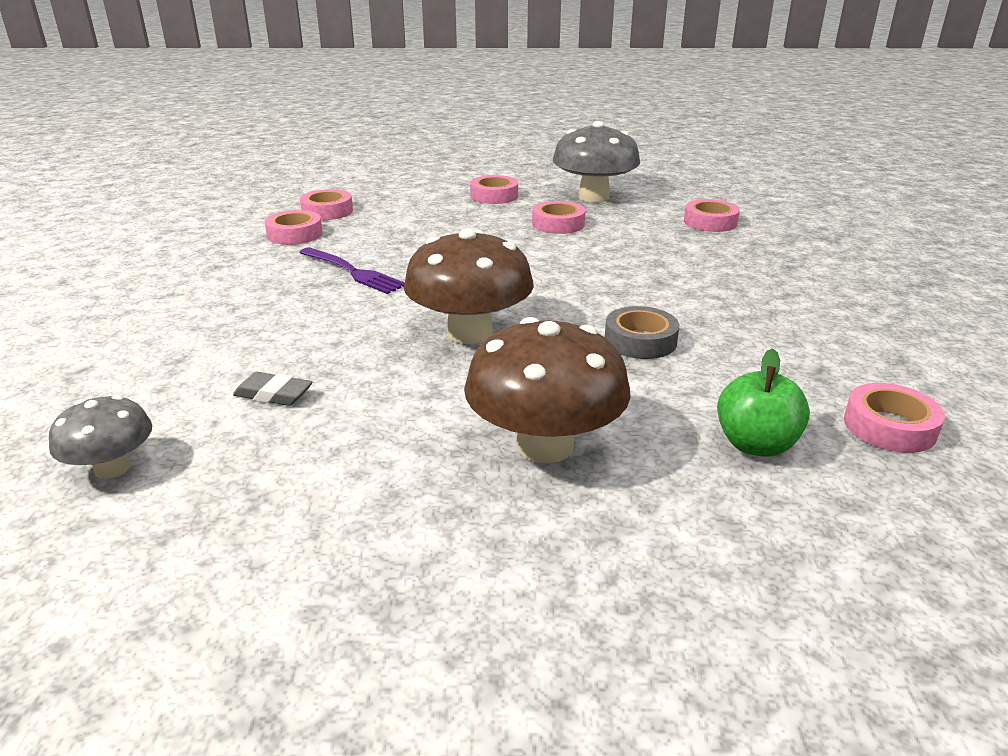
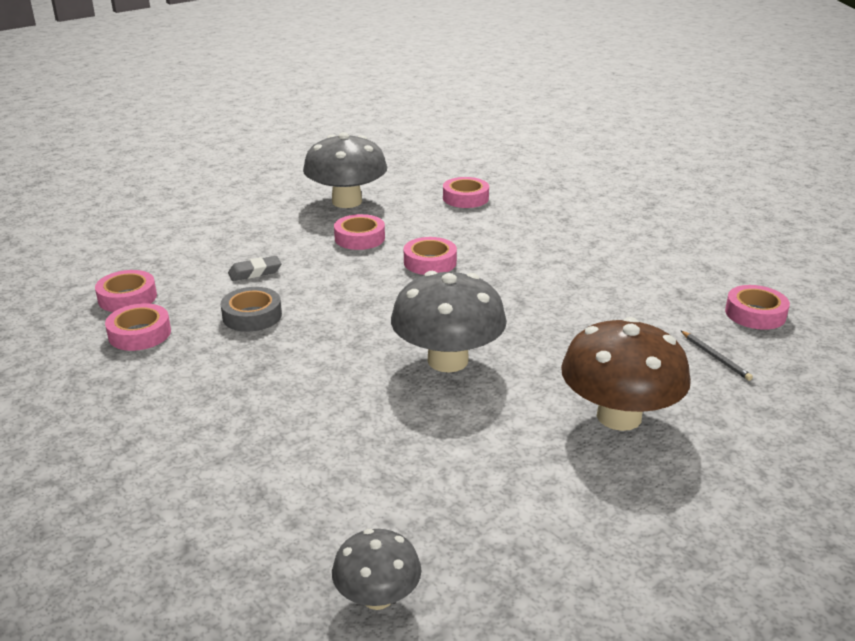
camera: 40 degrees left, 0 degrees up
(273, 394) = (392, 478): grey eraser -> grey eraser (255, 272)
(353, 272) = (266, 348): purple fork -> none
(470, 333) = (448, 360): brown mushroom -> grey mushroom
(494, 196) = (261, 227): pink tape -> pink tape (430, 262)
(640, 341) = (562, 316): grey tape -> grey tape (252, 316)
(755, 444) = (715, 357): green apple -> grey pencil

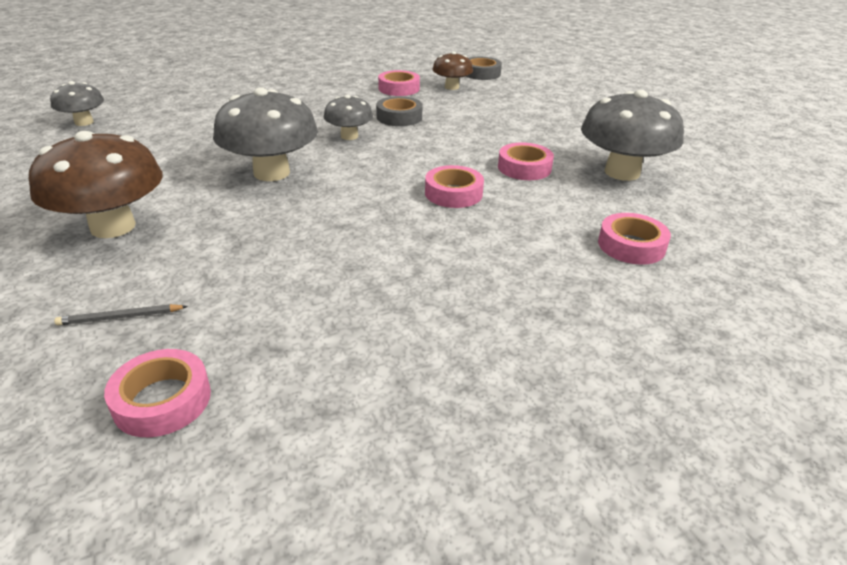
camera: 105 degrees right, 5 degrees up
(63, 284) = (481, 73): none -> grey tape
(127, 298) = (451, 87): pink tape -> brown mushroom
(255, 272) = (471, 123): grey eraser -> none
(326, 336) = (349, 136): none -> grey mushroom

